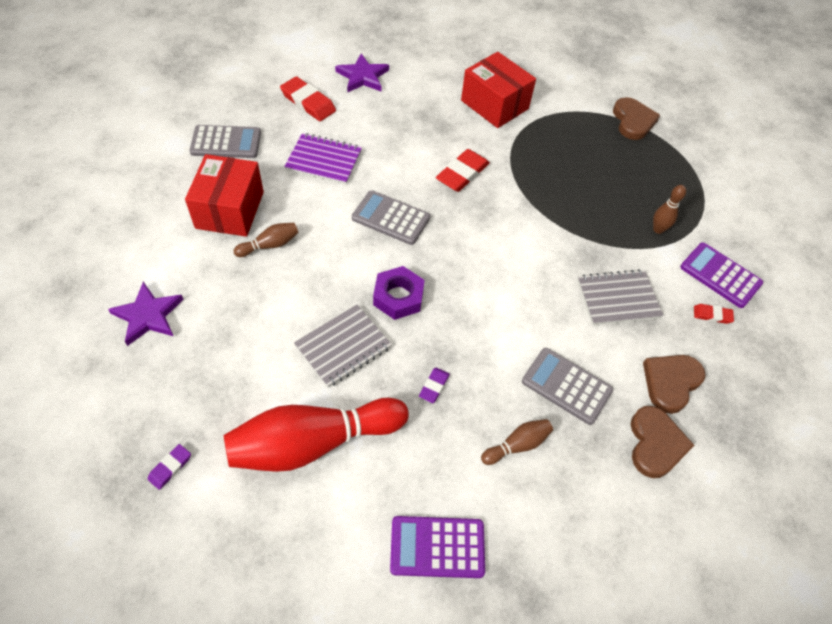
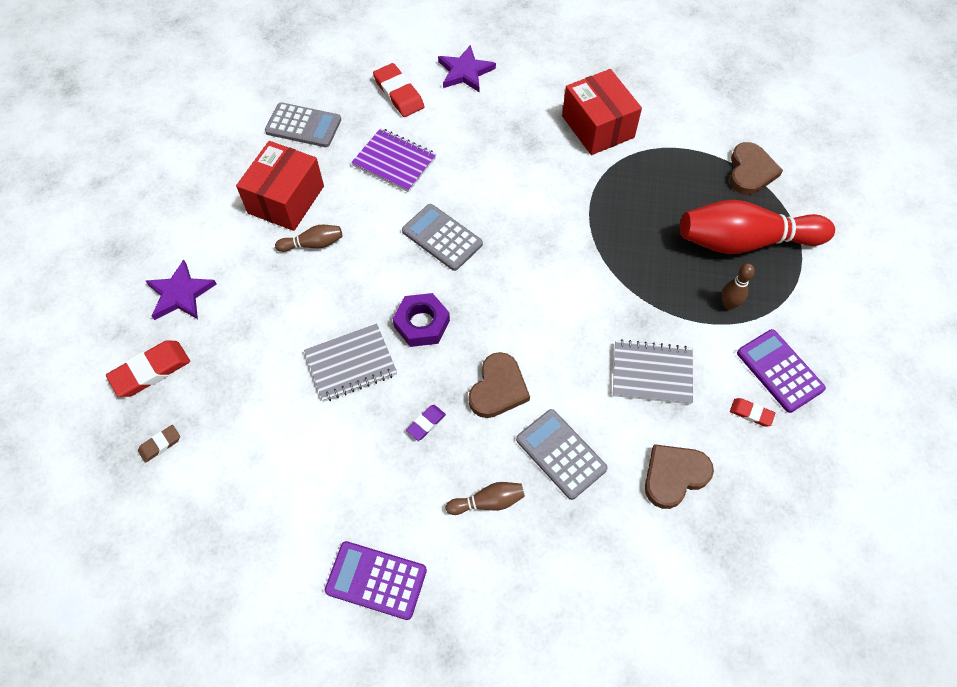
camera: 20 degrees right, 5 degrees up
(170, 467) = (160, 444): purple eraser -> brown eraser
(313, 443) = (293, 452): red bowling pin -> red bowling pin (745, 241)
(462, 174) = (534, 201): red eraser -> red eraser (151, 371)
(655, 444) = (631, 535): brown heart -> brown heart (498, 388)

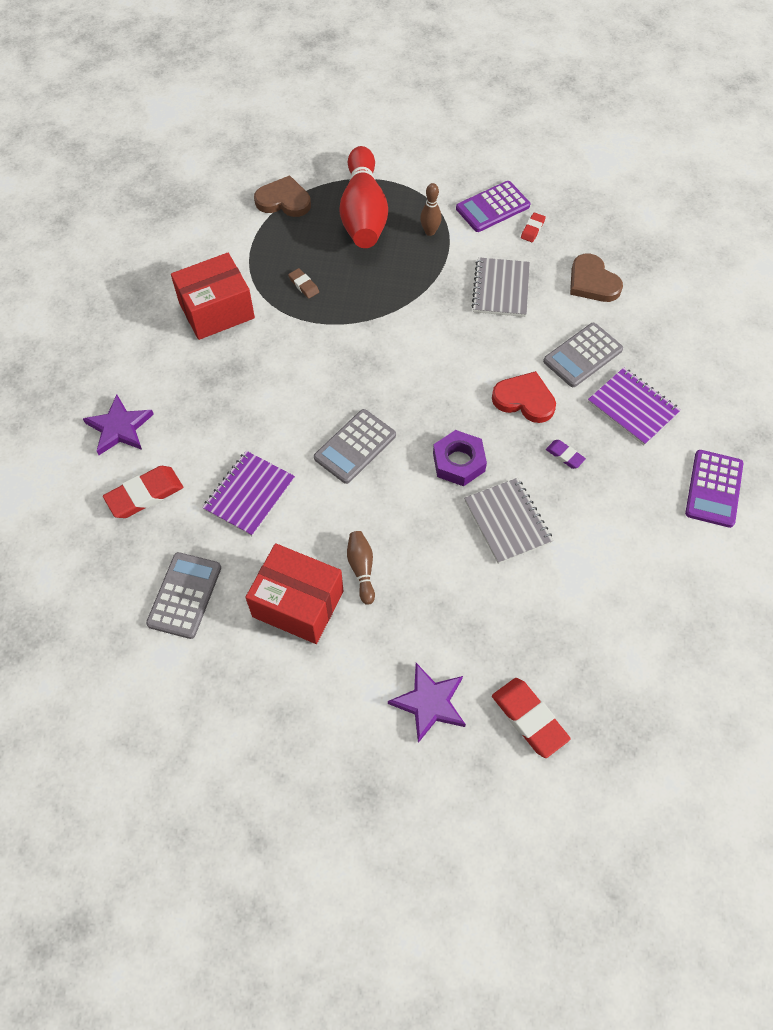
camera: 90 degrees left, 0 degrees up
(160, 444) = (613, 693): brown eraser -> brown eraser (303, 285)
(488, 502) = (632, 408): brown bowling pin -> purple notebook
(498, 388) = (524, 400): brown heart -> red heart

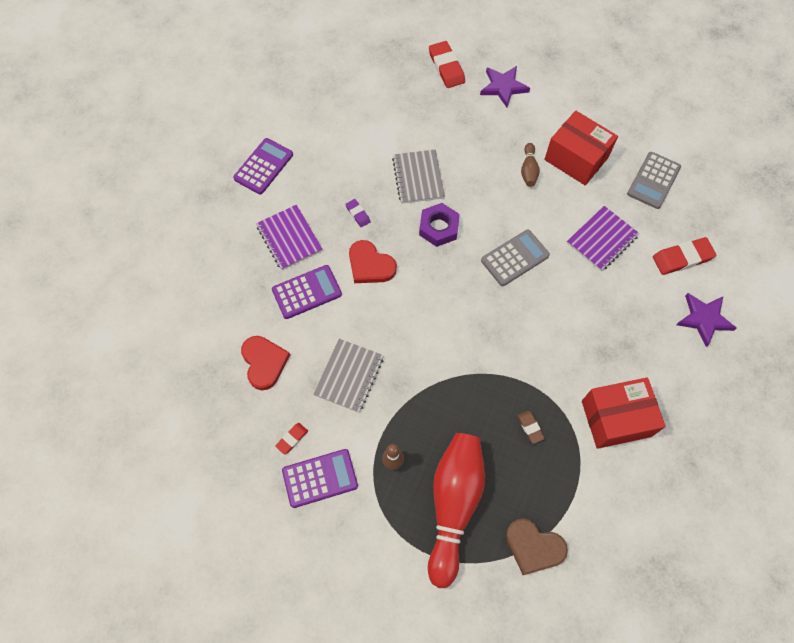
camera: 165 degrees left, 5 degrees up
(582, 355) = (307, 292): grey calculator -> purple calculator
(592, 282) = (264, 362): brown heart -> red heart

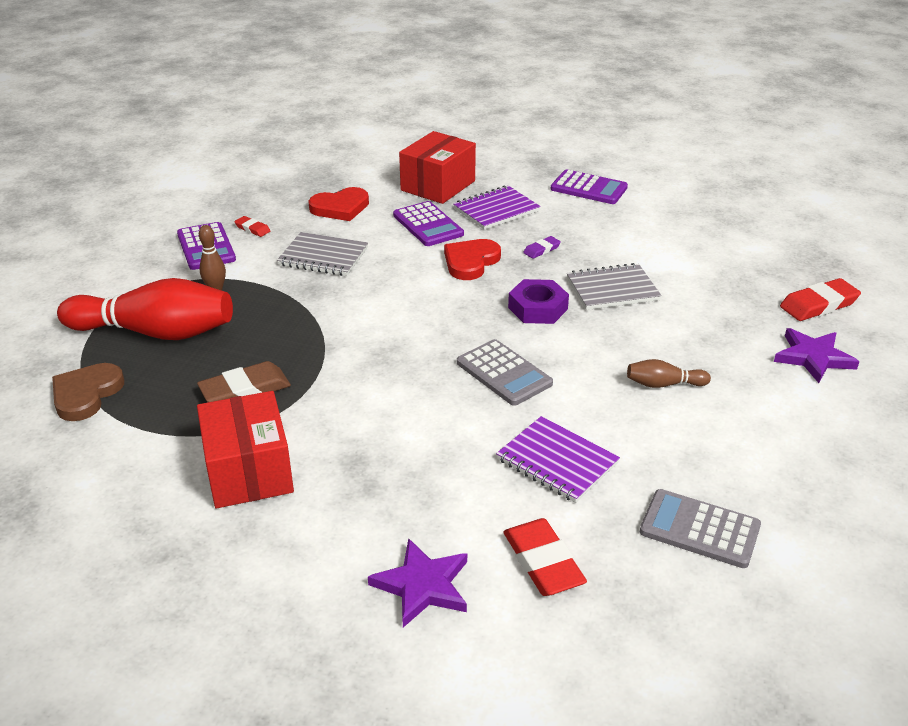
camera: 85 degrees right, 30 degrees down
(530, 427) = (245, 390): brown eraser -> brown eraser, size x1.87
(576, 158) = (707, 434): red box -> red box (438, 185)

